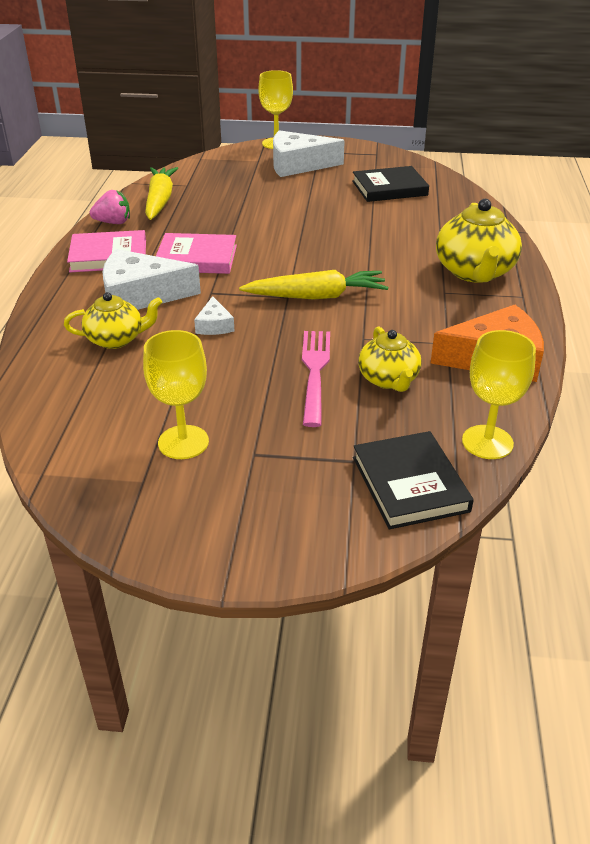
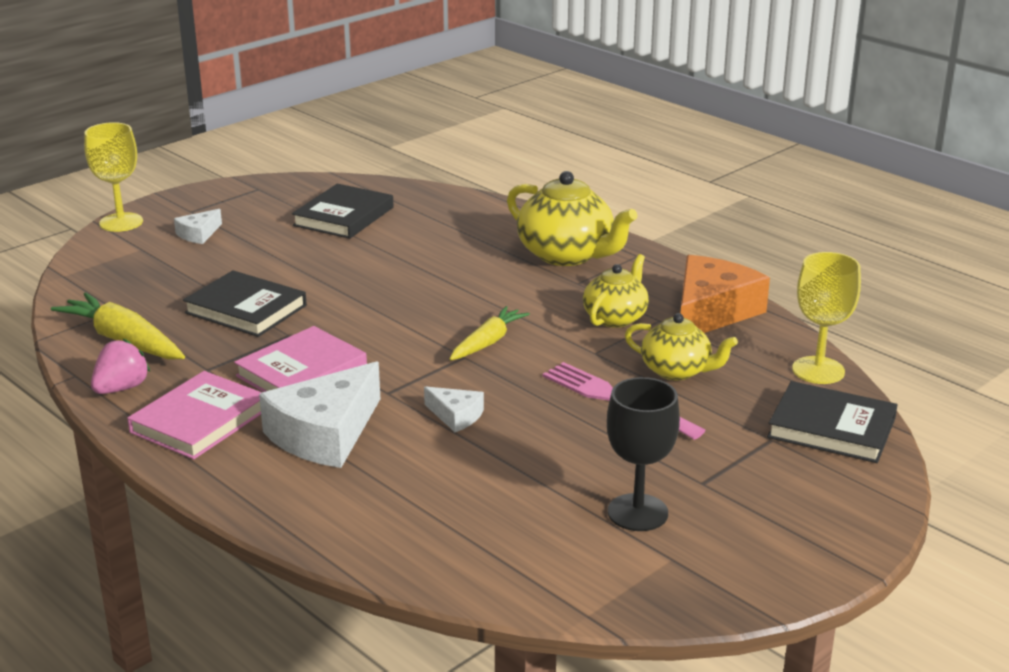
camera: 50 degrees left, 10 degrees down
(116, 339) = (395, 482): yellow teapot -> yellow teapot (615, 318)
(183, 442) = (637, 512): yellow goblet -> black goblet
(239, 213) = (246, 309): none -> black book
(298, 165) = (198, 234): white cheese -> white cheese, size x0.48
(316, 296) = (487, 342): yellow carrot -> yellow carrot, size x0.66

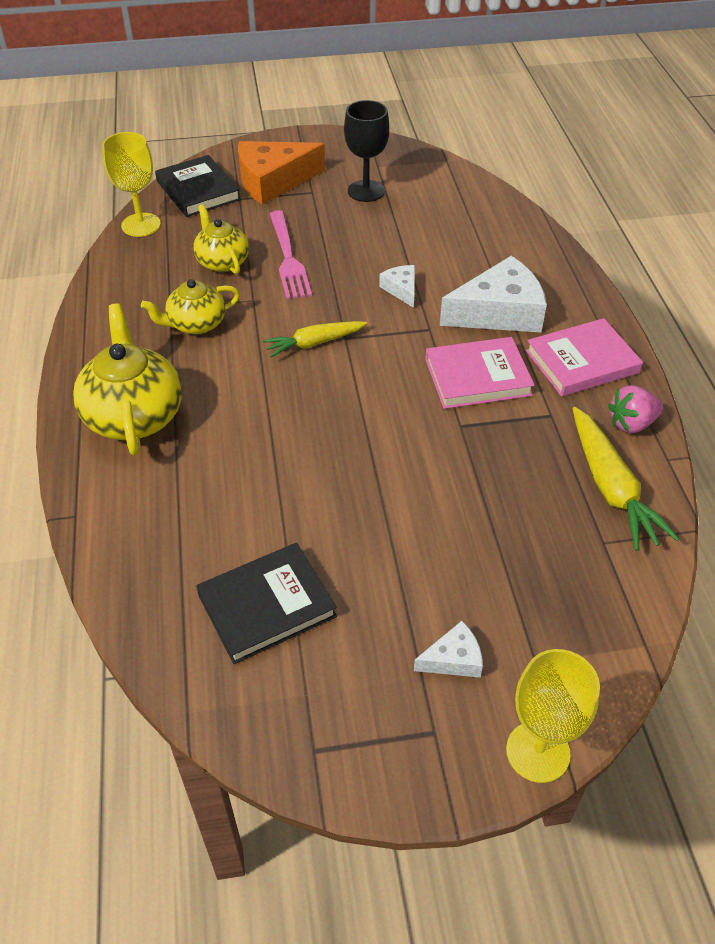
camera: 145 degrees left, 20 degrees up
(246, 309) = (477, 480): black book -> none
(711, 312) = (125, 298): orange cheese -> orange cheese (273, 181)

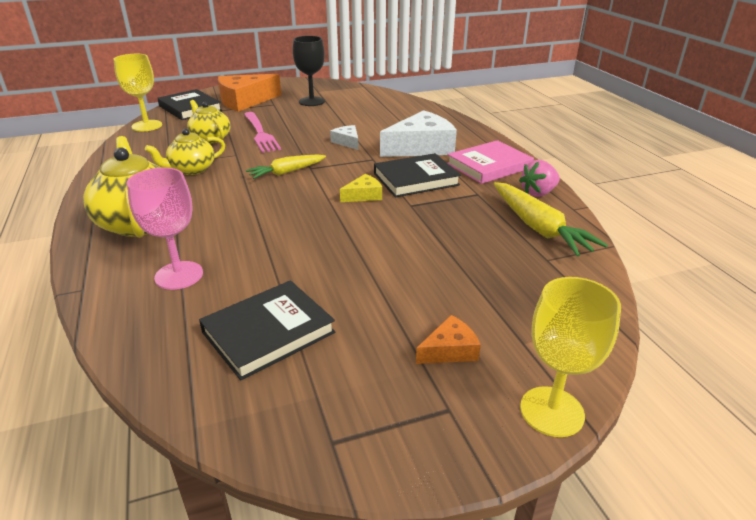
camera: 10 degrees left, 15 degrees down
(177, 509) = (179, 275): none -> pink goblet
(405, 400) = (364, 195): none -> yellow cheese
(453, 659) = (449, 350): white cheese -> orange cheese
(477, 377) = (416, 179): pink book -> black book

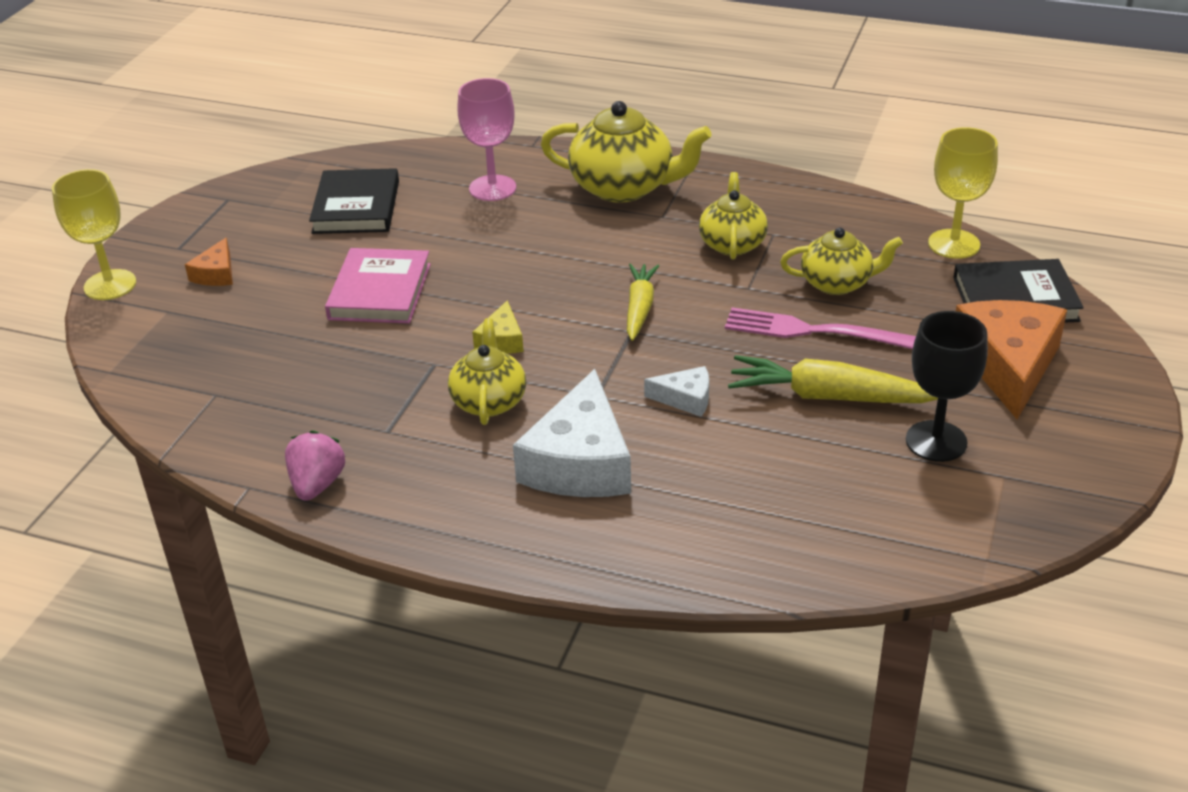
camera: 130 degrees right, 5 degrees up
(416, 179) = (489, 401): black book -> yellow teapot
(489, 166) = (439, 492): pink book -> pink book (380, 291)
(538, 228) = (262, 428): yellow carrot -> yellow carrot (830, 397)

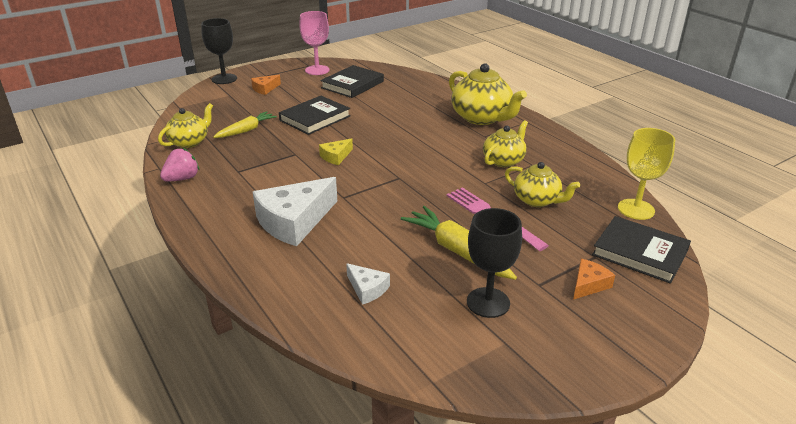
camera: 35 degrees right, 5 degrees down
(110, 285) = (224, 79): yellow goblet -> black goblet
(380, 291) = (315, 118): pink book -> black book
(489, 401) = (294, 178): yellow teapot -> yellow teapot (189, 142)
(492, 188) = (420, 97): pink goblet -> pink goblet (317, 70)
(639, 308) = (417, 169): yellow carrot -> yellow carrot (246, 130)
(685, 399) = (382, 217): white cheese -> white cheese (367, 289)
(1008, 365) = (588, 285): orange cheese -> orange cheese, size x0.48

